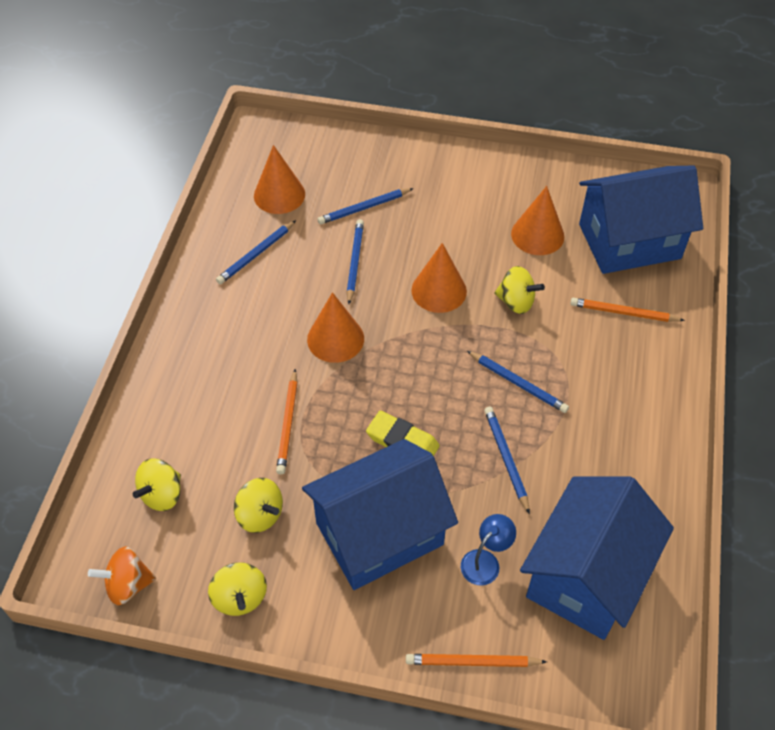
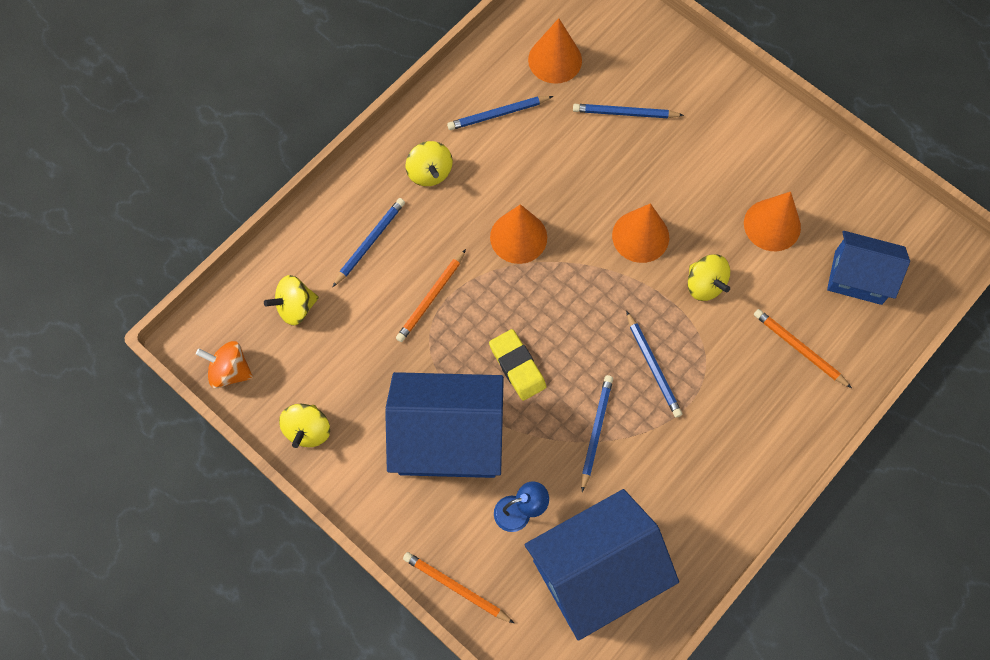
camera: 30 degrees right, 15 degrees up
(260, 515) = (362, 368): yellow spinning top -> yellow spinning top (429, 172)
(355, 262) = (582, 167): blue pencil -> blue pencil (370, 242)
(629, 241) = (858, 277): blue house -> blue house, size x0.61

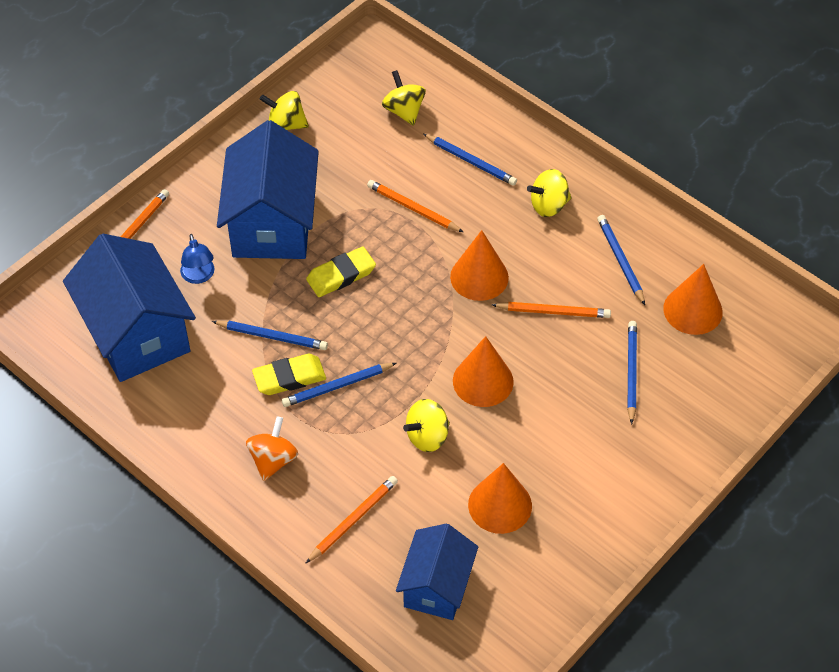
camera: 90 degrees right, 15 degrees down
(230, 371) = (343, 70): orange spinning top -> orange spinning top (273, 460)
(559, 173) = (553, 312): none -> orange pencil
(645, 412) = (289, 377): none -> yellow eraser

